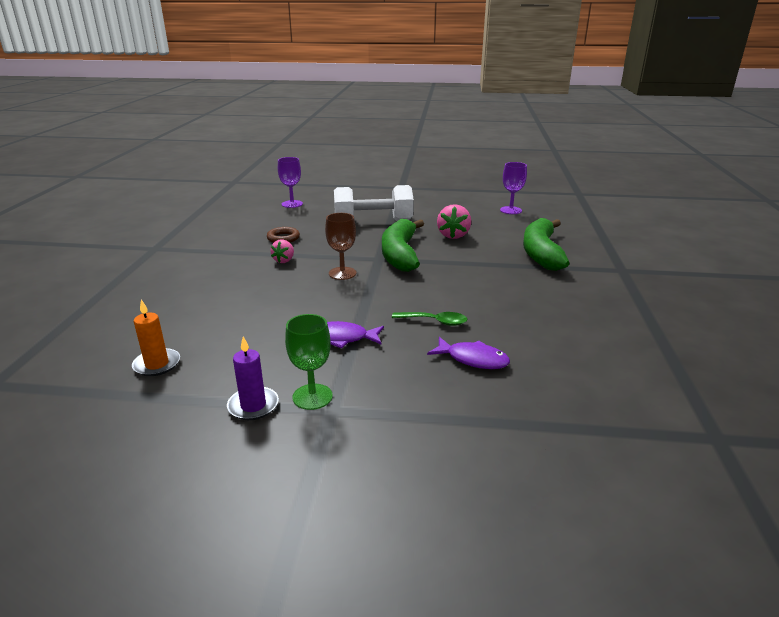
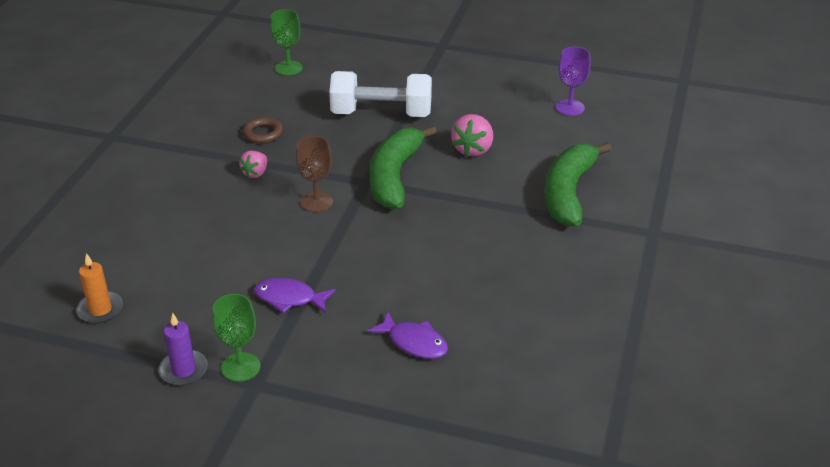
camera: 10 degrees right, 10 degrees up
(292, 204) = (288, 68): purple goblet -> green goblet
(434, 321) = (394, 287): green spoon -> none

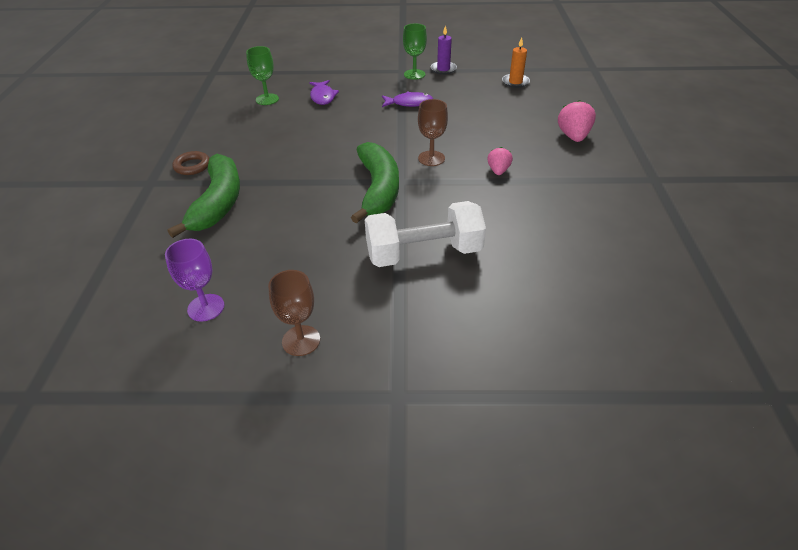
camera: 165 degrees right, 5 degrees up
(263, 134) = (525, 207): brown ring -> brown ring (192, 166)
(288, 68) = (575, 299): green goblet -> green goblet (267, 99)
(414, 342) = (323, 97): purple fish -> purple fish turned 120 degrees counterclockwise
(473, 149) = (313, 229): pink strawberry -> pink strawberry (573, 136)
(498, 78) = (301, 340): none -> brown goblet

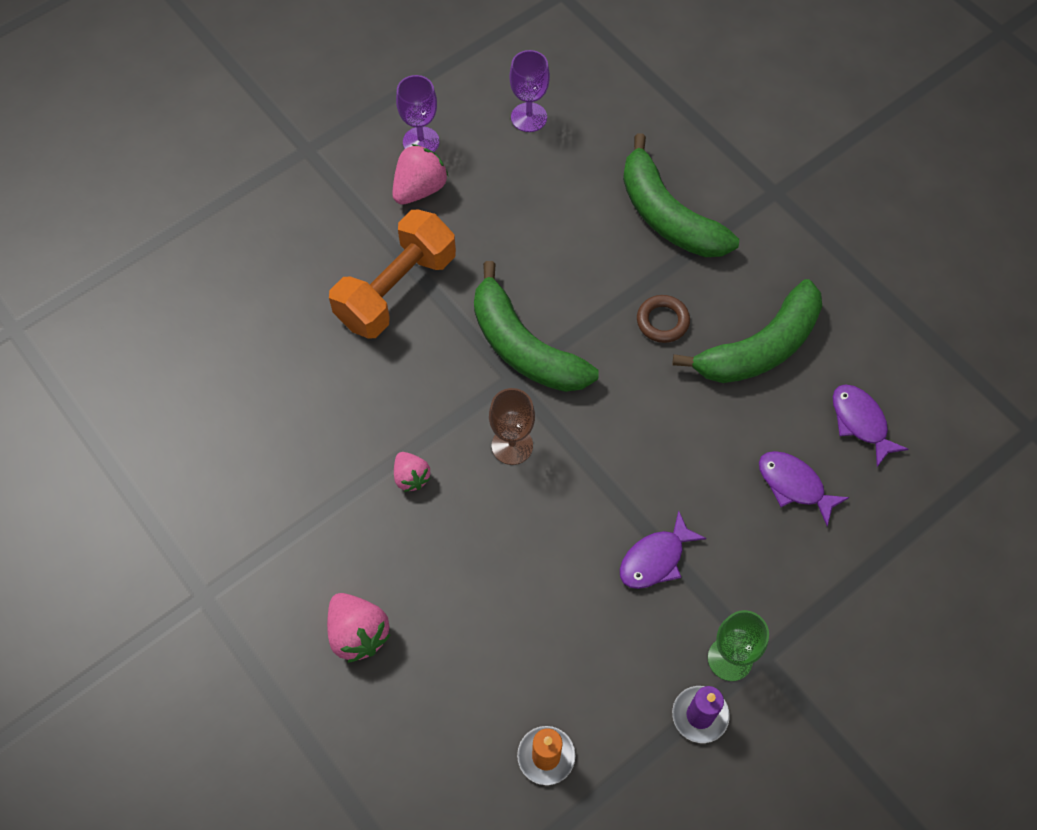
camera: 140 degrees right, 20 degrees up
(192, 166) = (769, 242): brown ring -> brown ring (662, 321)
(266, 135) = (759, 348): none -> green banana
(267, 99) = (860, 422): green goblet -> purple fish
(301, 340) = (421, 142): brown goblet -> purple goblet
(341, 305) = (419, 189): none -> pink strawberry
(424, 253) = (396, 290): white dumbbell -> orange dumbbell

